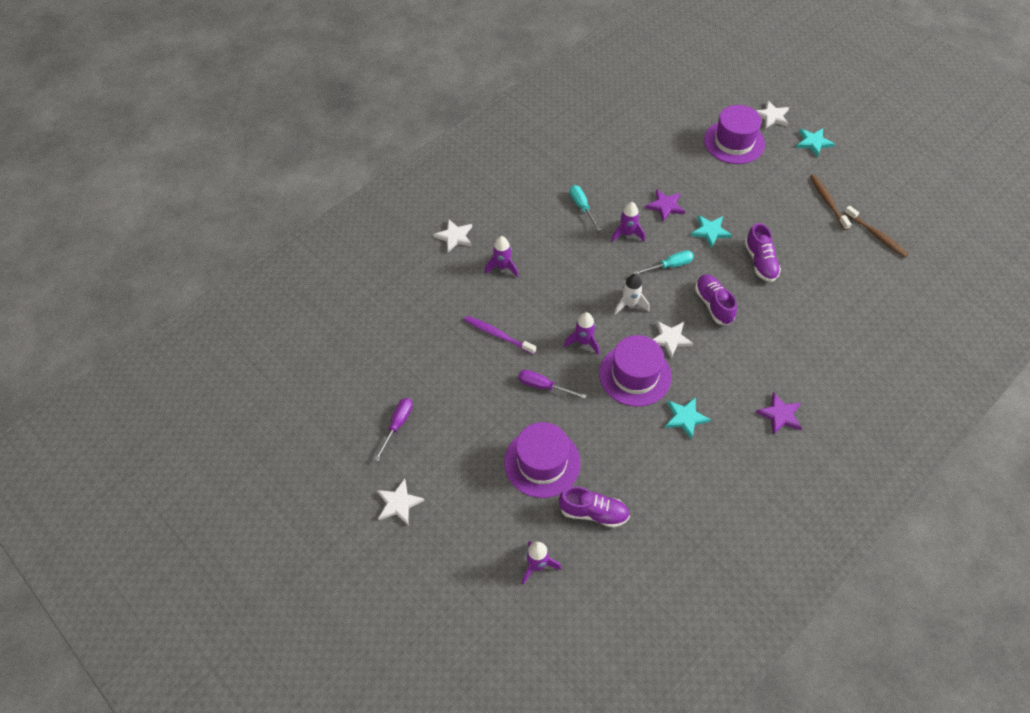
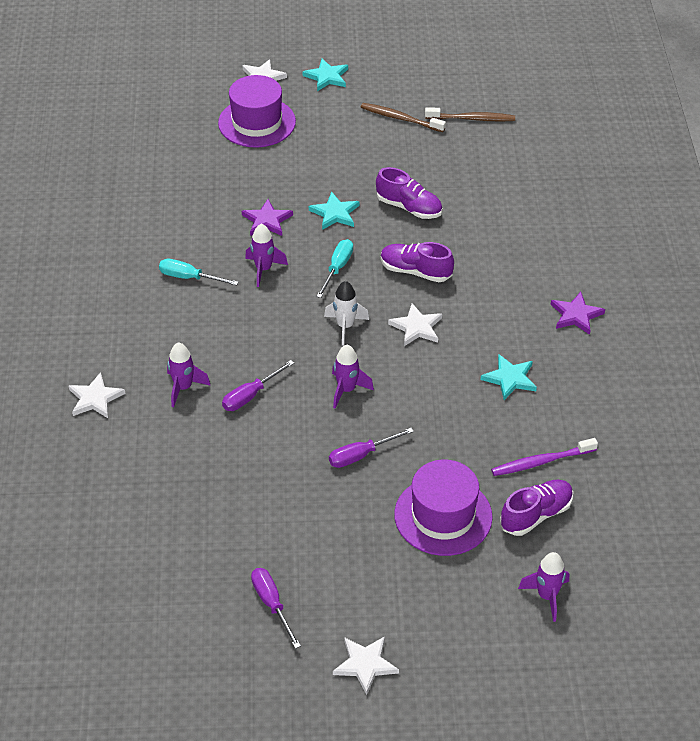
camera: 50 degrees left, 10 degrees down
(498, 335) = (260, 448): purple toothbrush -> purple toothbrush (541, 462)
(530, 301) = (250, 395): none -> purple screwdriver
(635, 375) = (426, 380): purple hat -> none

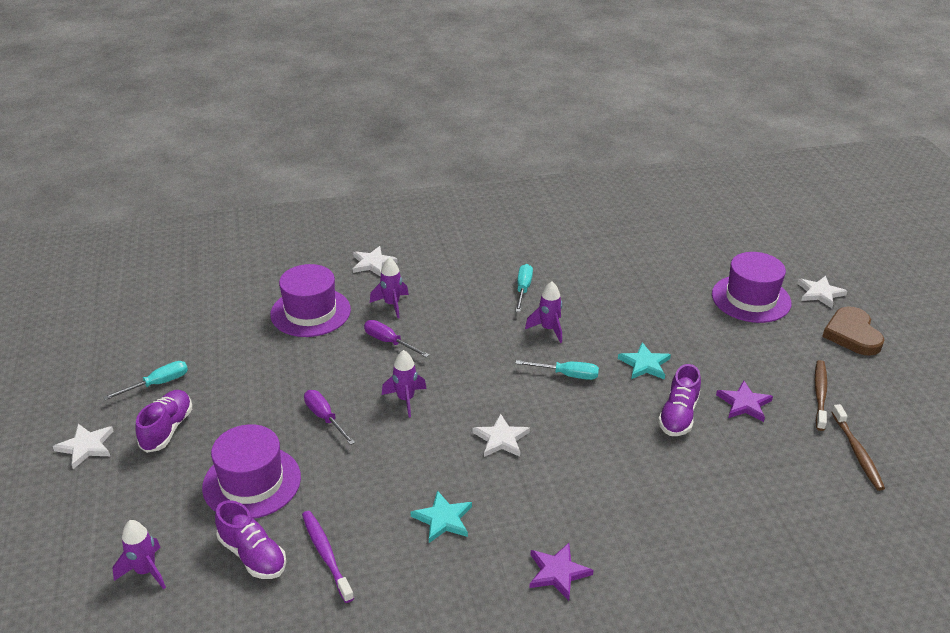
camera: 80 degrees right, 10 degrees down
(175, 461) = (310, 312): none -> purple hat
(267, 220) = (615, 323): purple star -> purple star (744, 404)
(272, 604) = (158, 384): purple screwdriver -> turquoise screwdriver
(327, 77) = (852, 334): turquoise star -> brown heart
(345, 326) = (488, 389): white rocket -> none
(415, 271) = (582, 430): purple shoe -> purple shoe (167, 429)

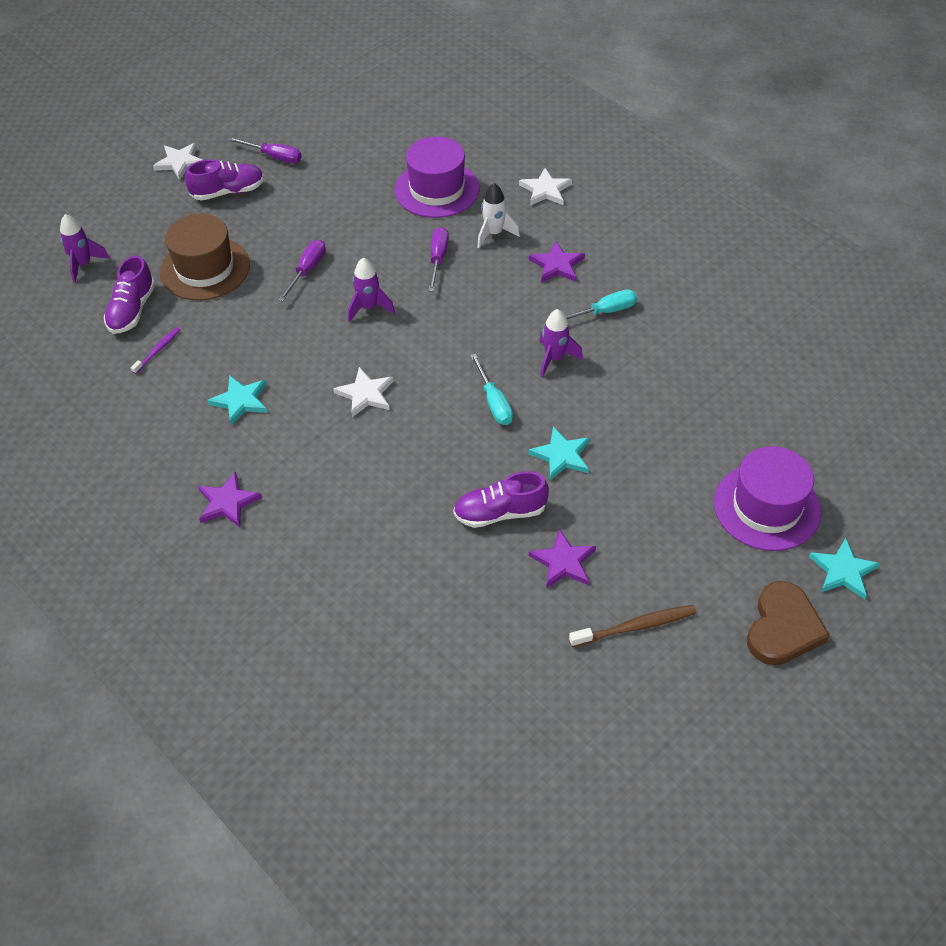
camera: 60 degrees right, 15 degrees up
(158, 384) = (274, 157): turquoise screwdriver -> purple screwdriver
(252, 482) = (205, 269): purple hat -> brown hat
(326, 555) = (158, 350): purple toothbrush -> purple toothbrush, size x0.62
(392, 305) = (494, 234): purple rocket -> white rocket
(456, 290) = (557, 265): none -> purple star
(820, 293) = (843, 571): white star -> turquoise star
(852, 334) = (783, 628): brown heart -> brown heart turned 150 degrees clockwise
(857, 452) = (559, 689): brown toothbrush -> none

